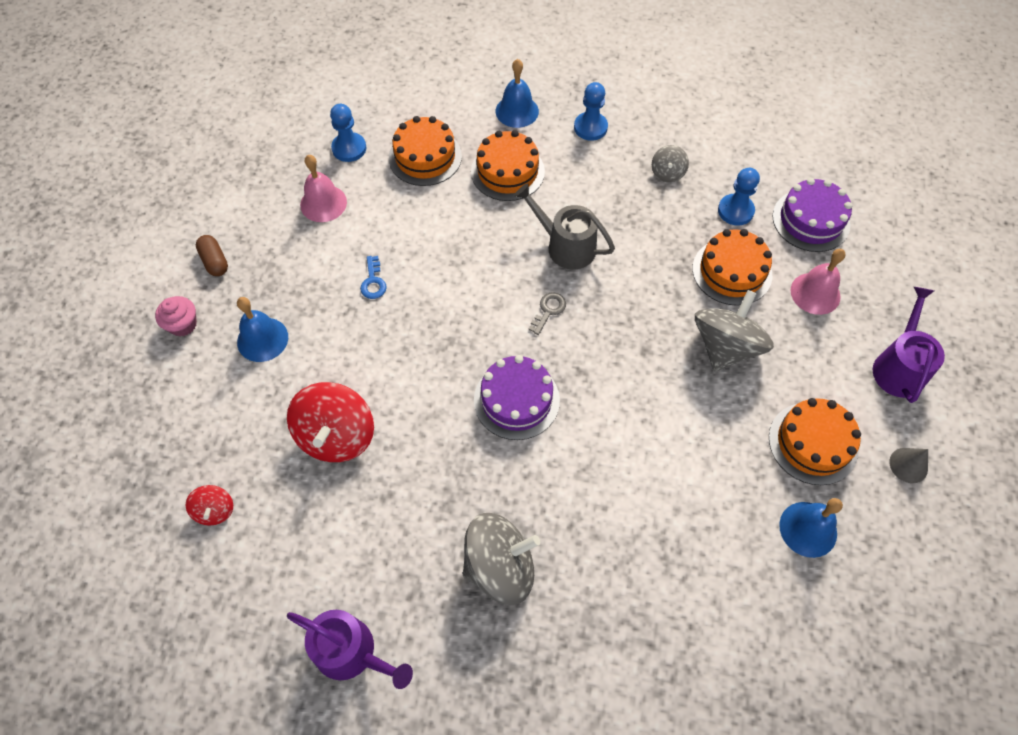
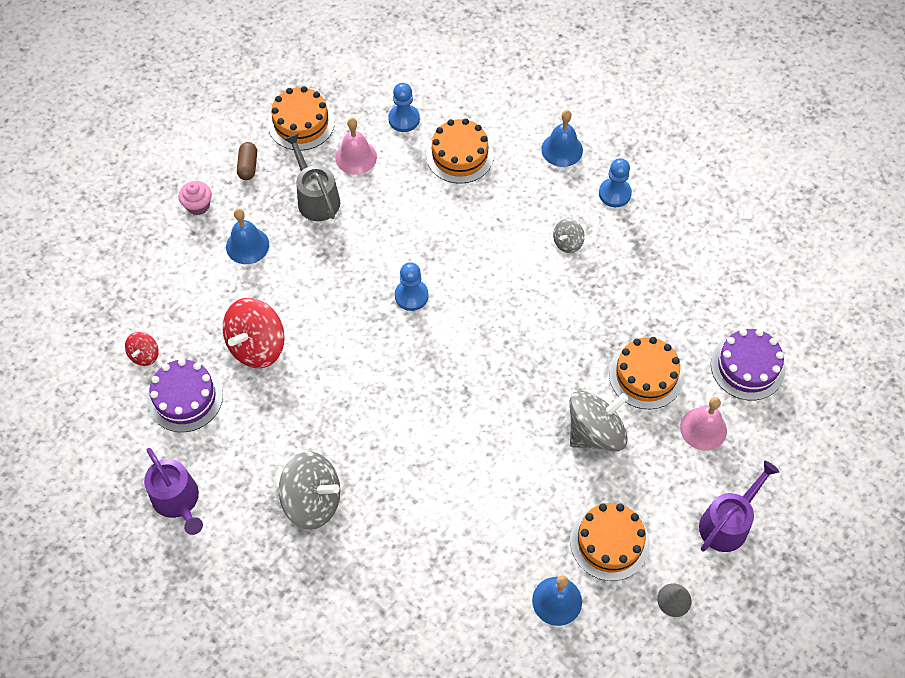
camera: 30 degrees right, 0 degrees up
(373, 281) = (355, 240): blue key -> none
(507, 171) = (518, 199): orange cake -> orange cake (301, 123)
(516, 400) = (403, 388): purple cake -> purple cake (185, 397)
(548, 310) = (474, 331): grey key -> none
(565, 246) = (523, 286): grey watering can -> grey watering can (316, 198)
(667, 173) = (652, 265): grey spinning top -> grey spinning top (567, 243)
(735, 211) = (687, 326): blue pawn -> blue pawn (411, 296)

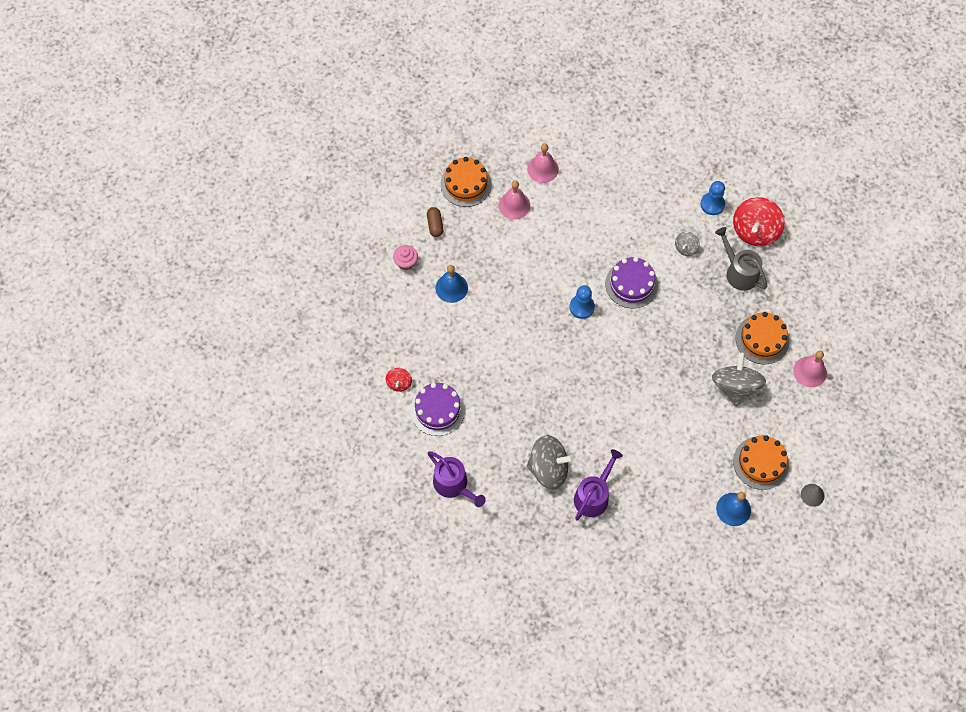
camera: 10 degrees left, 5 degrees up
(257, 346) = (479, 363): red spinning top -> red spinning top (755, 231)
(316, 198) = (492, 243): grey watering can -> grey watering can (739, 272)
(404, 119) = (542, 169): blue pawn -> pink bell
(459, 155) = (591, 191): orange cake -> none
(562, 149) = (666, 175): blue bell -> none
(595, 432) = (735, 387): grey spinning top -> grey spinning top turned 45 degrees counterclockwise
(727, 523) = (838, 436): purple watering can -> purple watering can (593, 496)
(747, 366) = (832, 321): purple cake -> purple cake (631, 284)

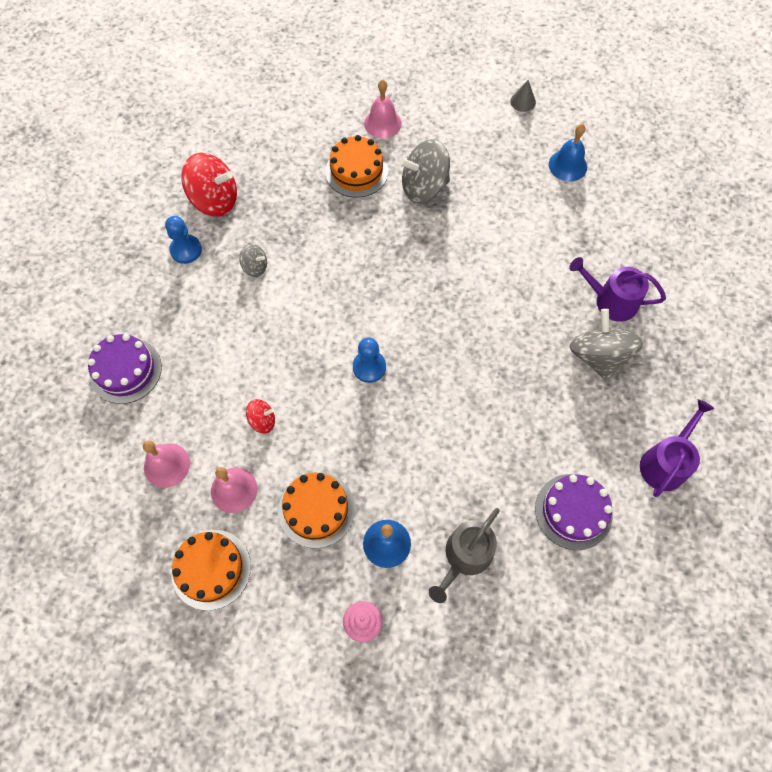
camera: 105 degrees left, 0 degrees up
(399, 383) = (554, 576): red spinning top -> red spinning top (262, 421)
(435, 225) = (290, 596): brown capsule -> none
(631, 284) = (321, 317): purple cake -> purple cake (125, 370)
(739, 272) = (275, 207): grey watering can -> grey watering can (465, 556)
(761, 463) = (505, 150): orange cake -> orange cake (316, 509)

